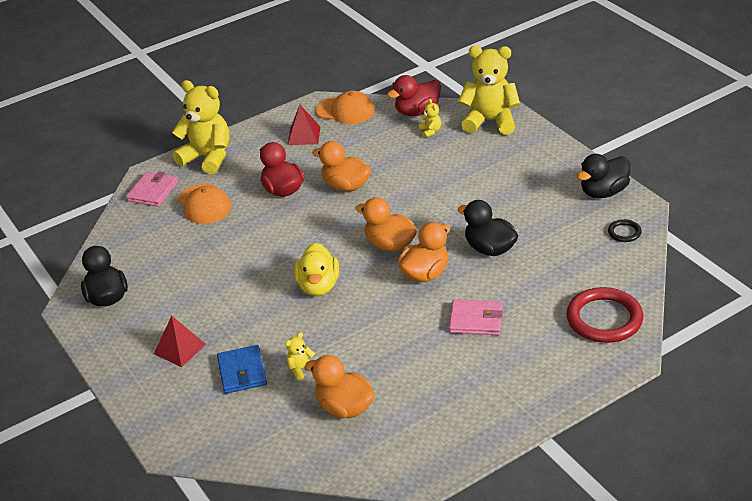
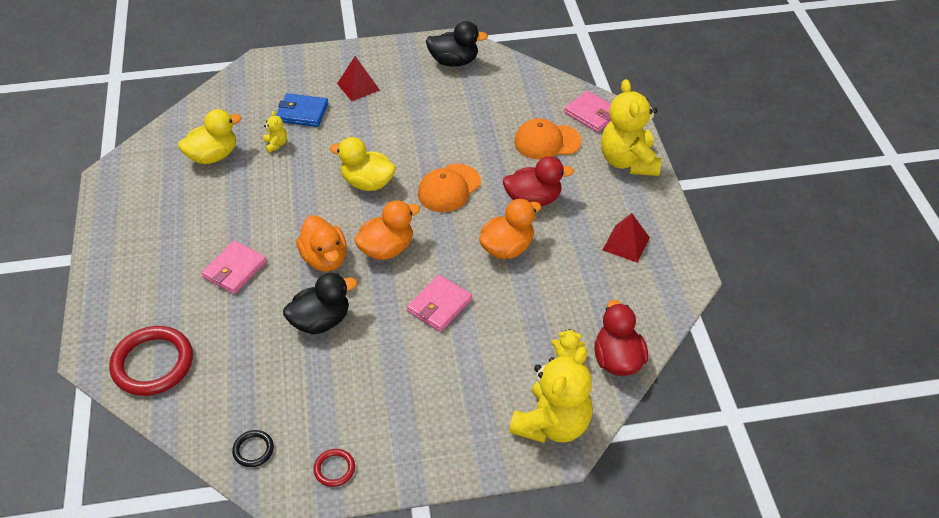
camera: 110 degrees right, 10 degrees up
(208, 158) = (628, 161): yellow teddy bear -> yellow teddy bear turned 120 degrees clockwise
(344, 407) = (213, 156): orange duck -> yellow duck
(345, 111) = (658, 294): orange cap -> orange cap (449, 188)
(428, 198) = (439, 305): none -> pink wallet
(603, 192) = (334, 469): black duck -> red ring

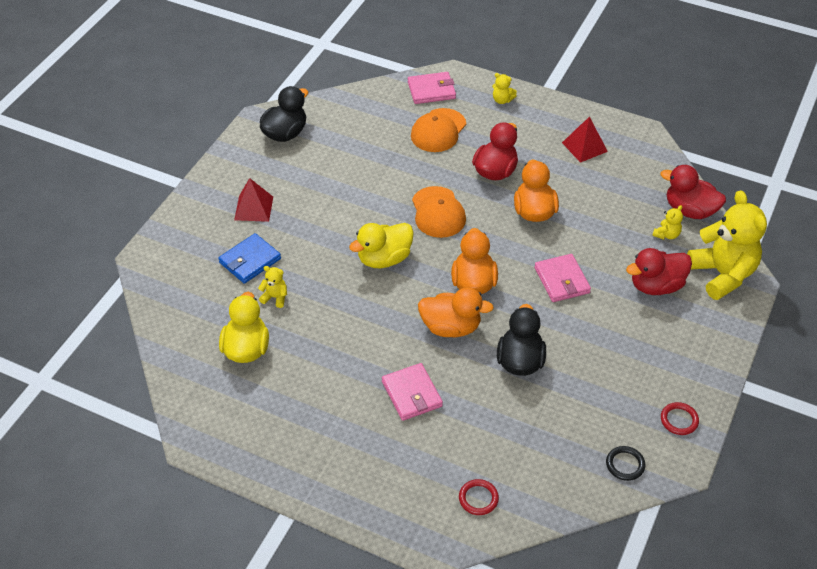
camera: 55 degrees left, 0 degrees up
(153, 363) = (478, 498): red ring -> red ring, size x0.47
(491, 377) = (656, 286): none -> red duck
(628, 161) = (502, 100): yellow teddy bear -> yellow teddy bear, size x0.41

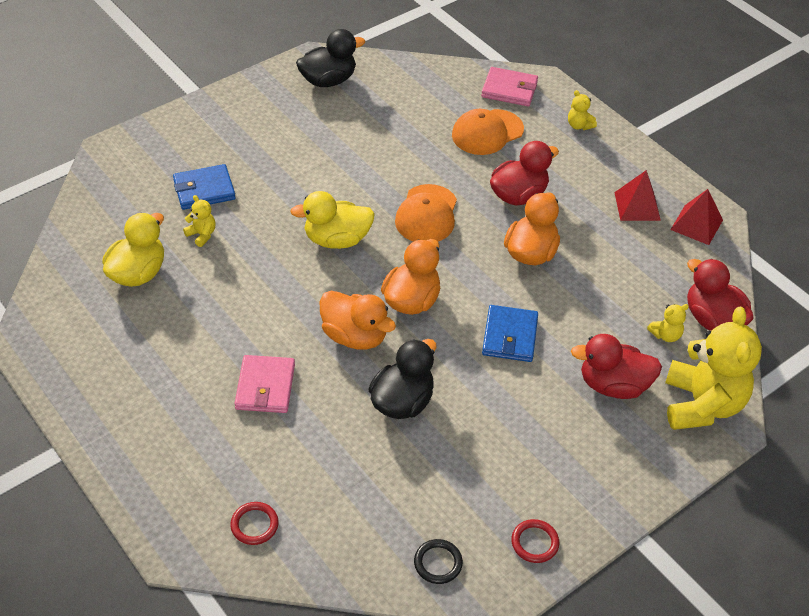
camera: 25 degrees right, 0 degrees up
(254, 208) = (245, 141): red pyramid -> red pyramid (696, 224)
(561, 280) = (509, 336): pink wallet -> blue wallet

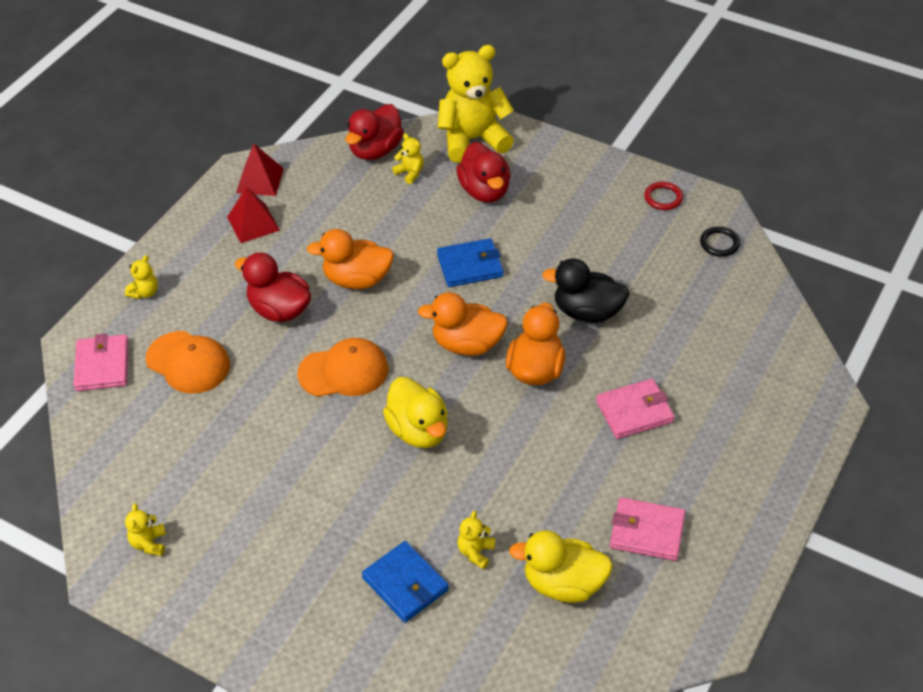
camera: 110 degrees left, 0 degrees up
(143, 342) = (647, 531): none -> pink wallet
(254, 525) = (771, 361): red ring -> none
(328, 80) = (149, 543): black duck -> yellow teddy bear

